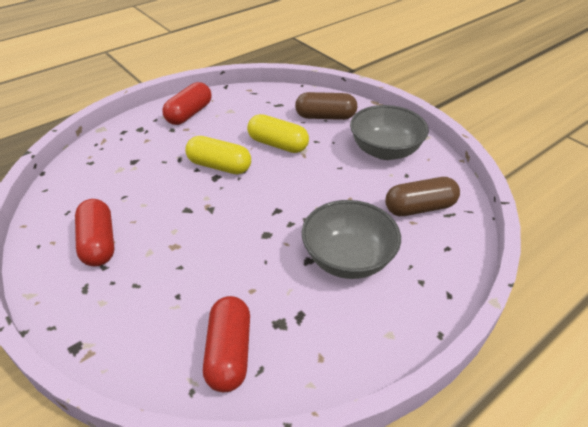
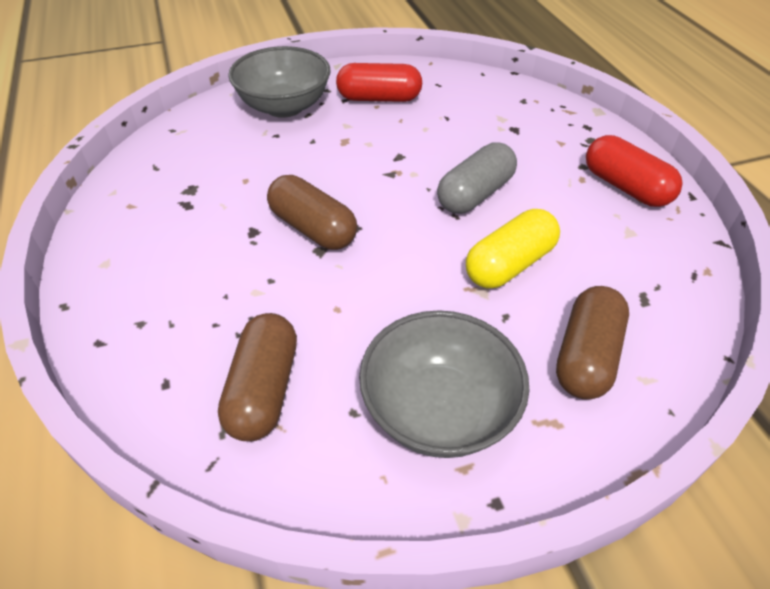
camera: 110 degrees right, 5 degrees up
(219, 166) = (475, 194): yellow capsule -> grey capsule
(229, 352) = (188, 153): red capsule -> none
(289, 229) = (313, 228): none -> brown capsule
(348, 259) = (228, 266): grey bowl -> grey bowl (284, 107)

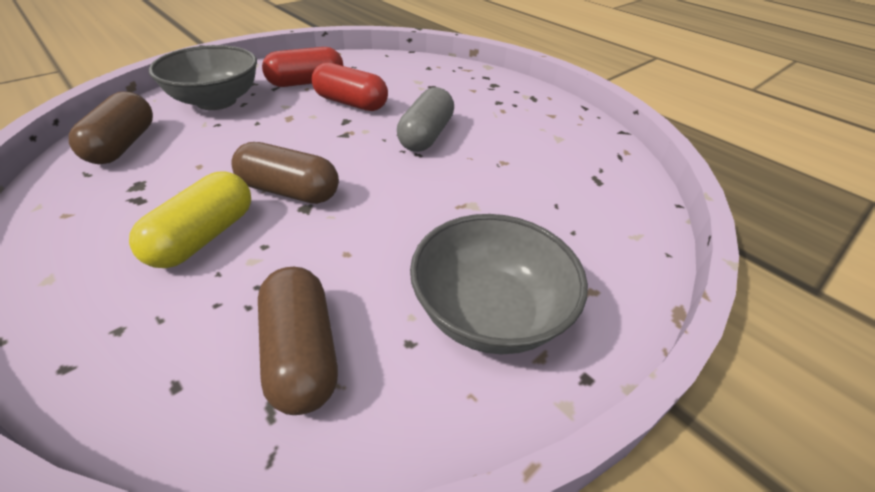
camera: 25 degrees left, 5 degrees down
(509, 264) = (483, 180): yellow capsule -> yellow capsule (204, 236)
(586, 356) = (583, 232): brown capsule -> brown capsule (123, 145)
(625, 187) = (537, 110): red capsule -> red capsule (351, 103)

